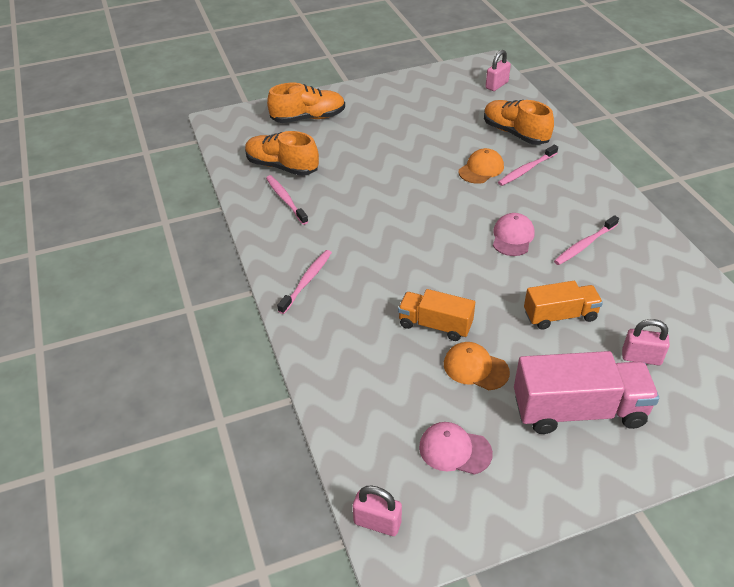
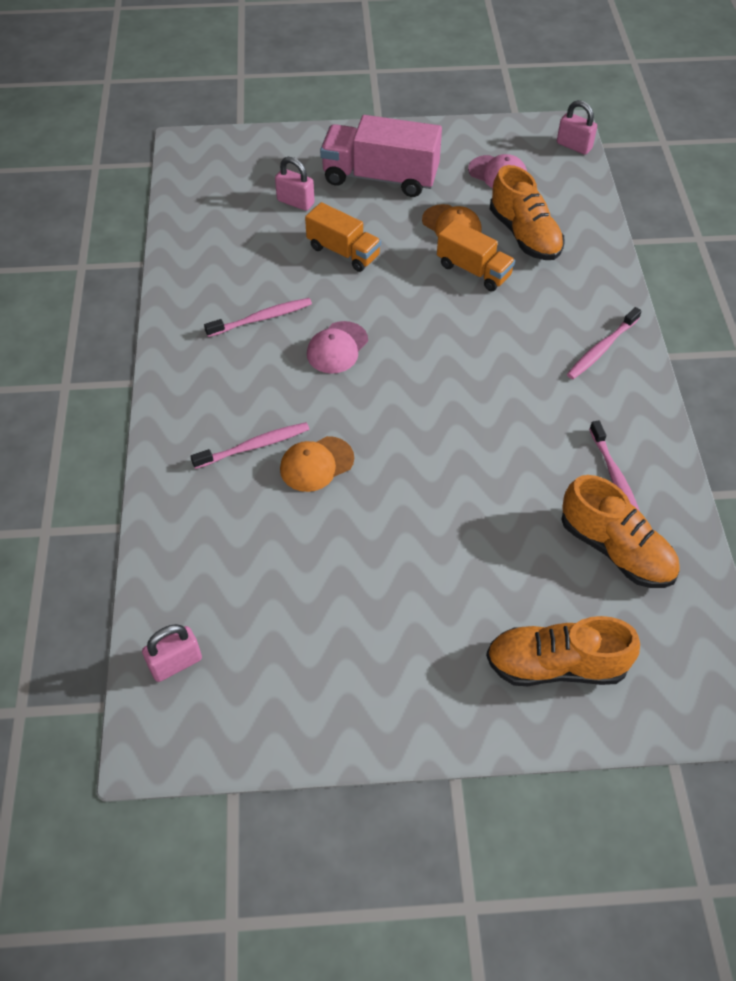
camera: 165 degrees left, 10 degrees up
(515, 133) = (223, 524): orange shoe -> orange shoe (524, 235)
(560, 315) = (343, 252): orange truck -> orange truck turned 150 degrees counterclockwise

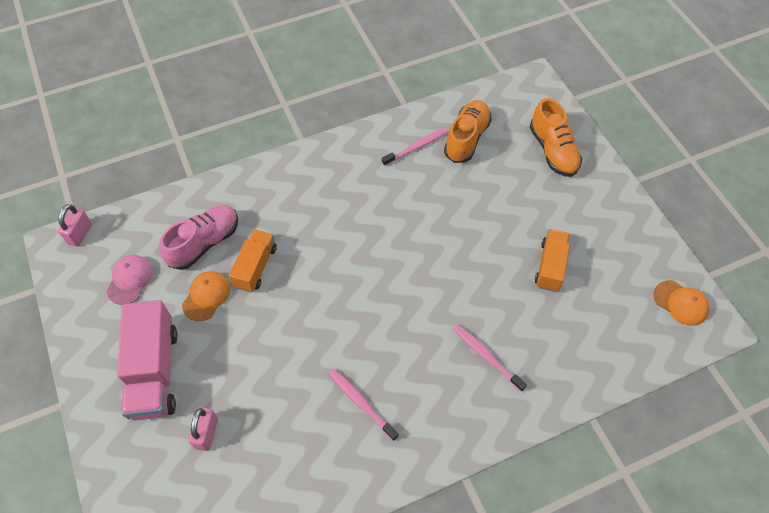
camera: 110 degrees left, 5 degrees up
(176, 663) = (663, 335): pink padlock -> none
(316, 464) = (482, 310): orange cap -> orange cap (681, 303)
(337, 348) = (371, 335): pink cap -> none
(343, 252) = (262, 368): orange truck -> orange truck (550, 266)
(524, 235) = (204, 243): orange shoe -> pink shoe
(601, 349) = (310, 173): pink toothbrush -> none

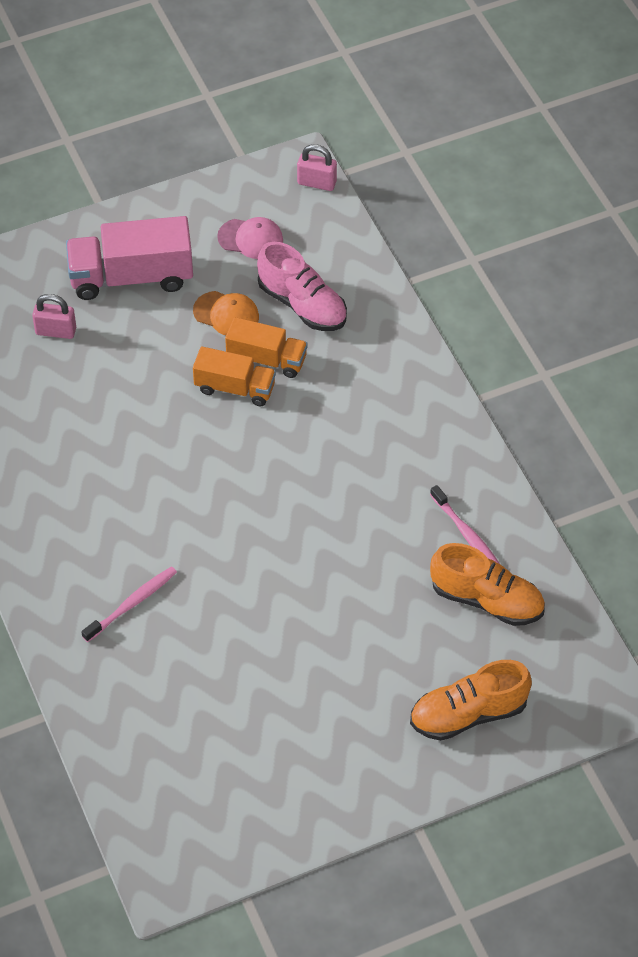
camera: 90 degrees right, 5 degrees down
(361, 403) = (80, 472): pink toothbrush -> none
(550, 266) = (262, 689): orange truck -> orange truck (235, 388)
(681, 303) = (200, 846): orange cap -> none

